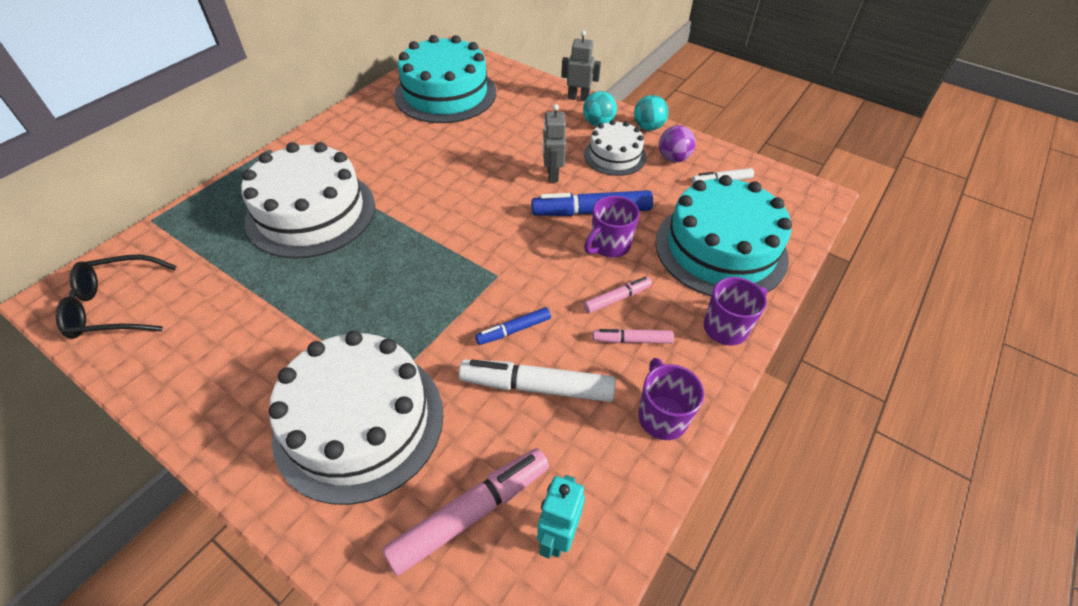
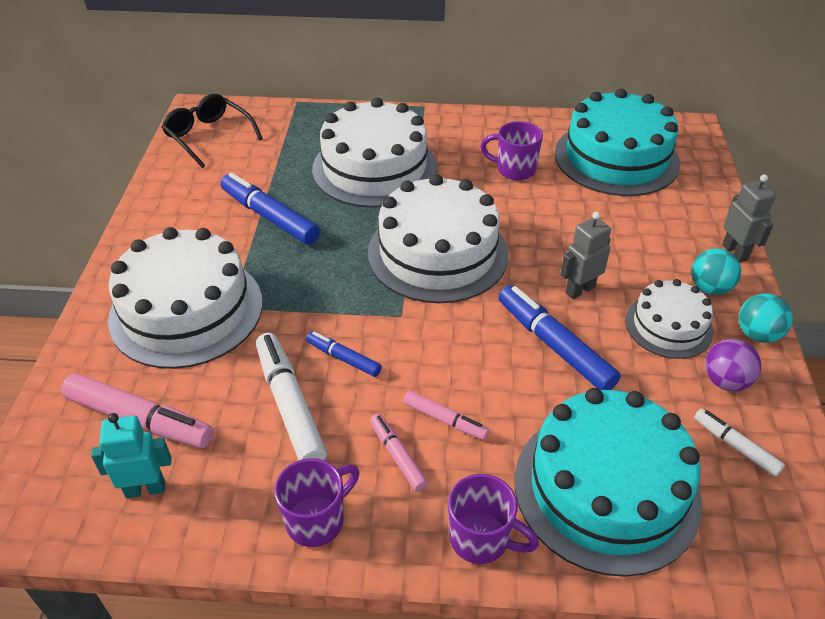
camera: 60 degrees right, 5 degrees down
(295, 308) = (269, 217): none -> blue marker
(450, 224) = (437, 253): none -> white cake
(609, 246) = (516, 382): purple mug -> purple mug (514, 170)

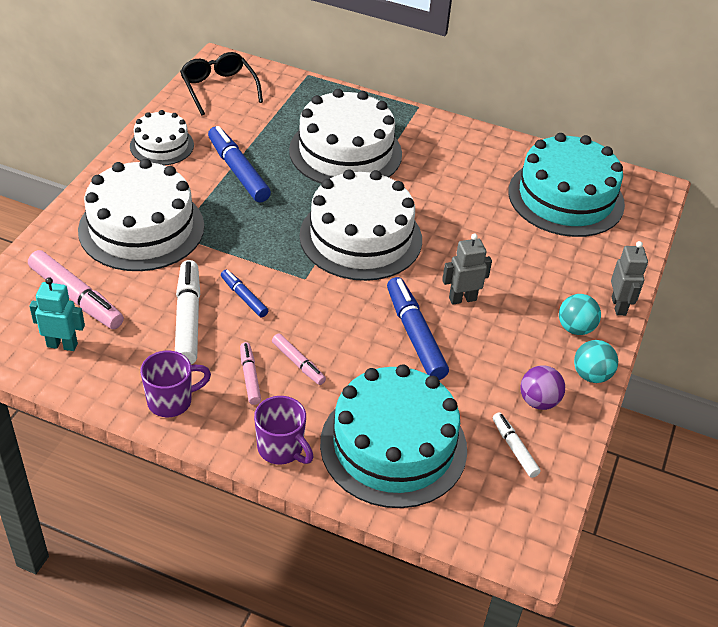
camera: 15 degrees right, 0 degrees up
(514, 170) = (466, 185): purple mug -> none
(668, 326) = (519, 347): white cake -> white cake (162, 145)

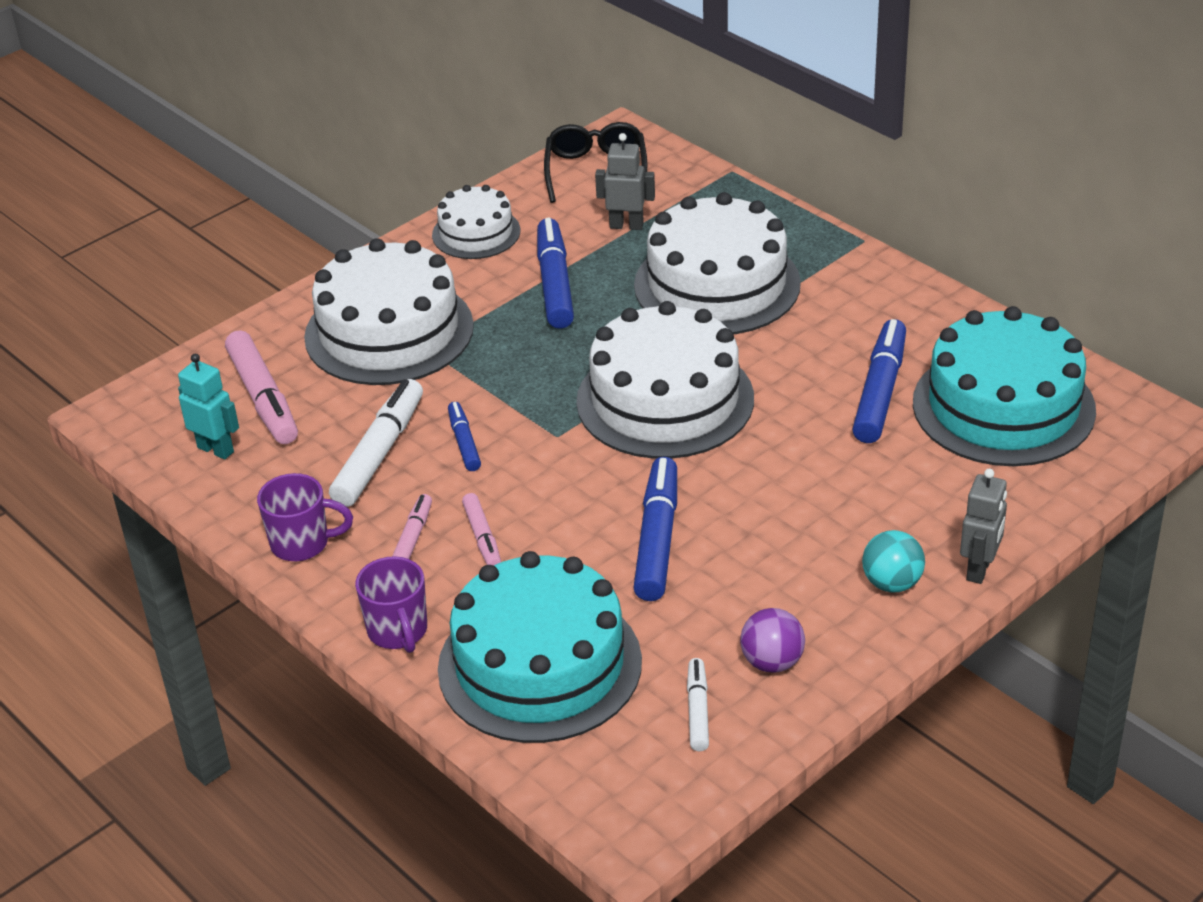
camera: 30 degrees right, 5 degrees down
(462, 299) = (754, 508): grey robot -> grey robot (626, 225)
(489, 203) = (880, 391): none -> blue marker
(591, 375) = (872, 648): turquoise ball -> none

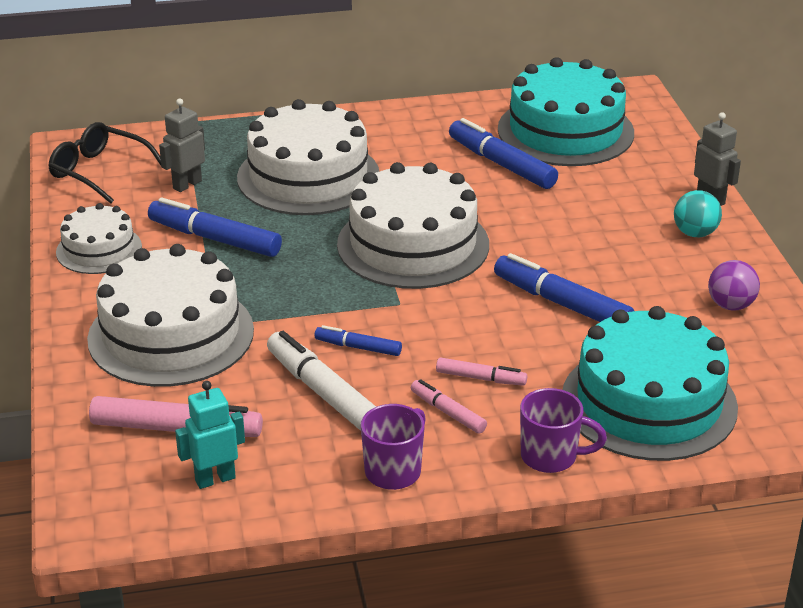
camera: 60 degrees left, 5 degrees down
(697, 710) = (753, 352): white marker -> none

